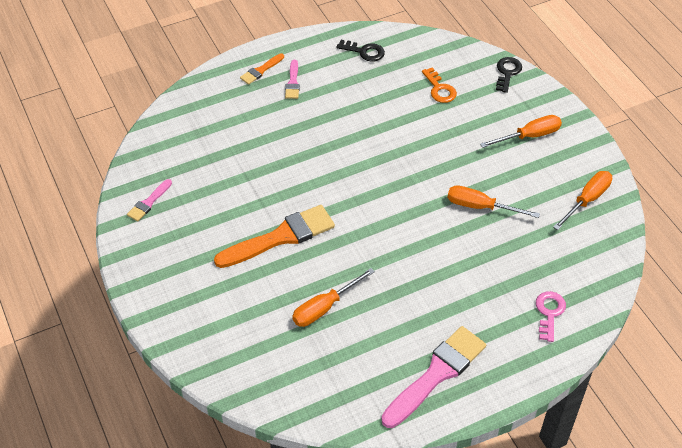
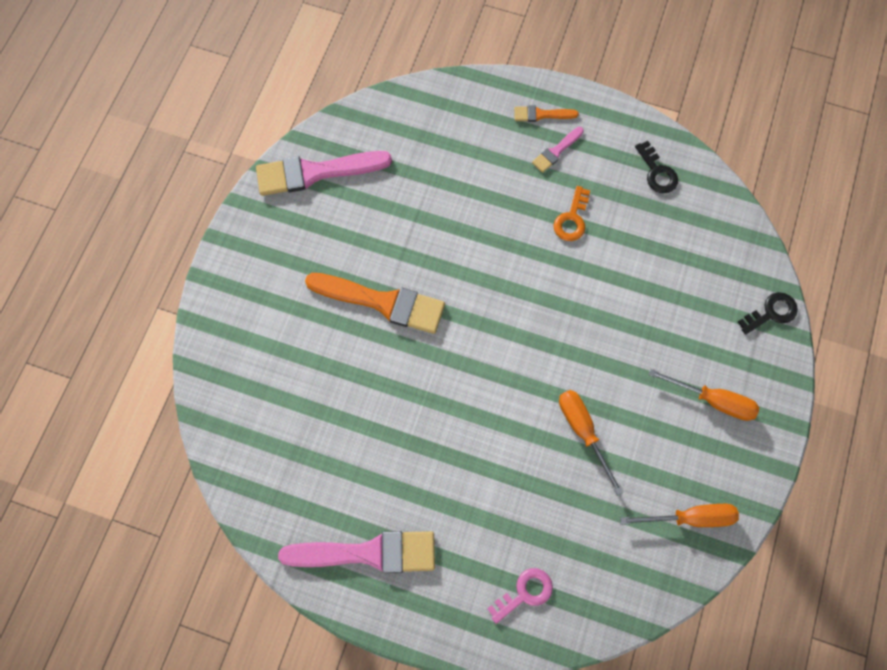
camera: 45 degrees right, 20 degrees up
(149, 202) = (315, 172): pink brush -> pink brush, size x2.06
(324, 307) = (347, 403): orange screwdriver -> none
(439, 89) = (683, 274): orange key -> orange key (572, 219)

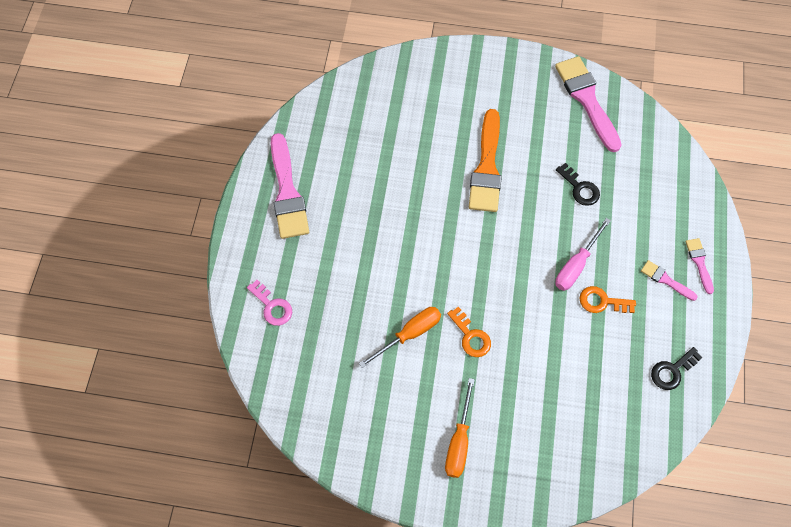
camera: 80 degrees right, 5 degrees down
(525, 234) = (576, 265): none -> pink screwdriver
(541, 114) = (699, 263): orange brush -> pink brush
(594, 364) = (471, 336): none -> orange key
(690, 518) = (351, 430): orange screwdriver -> none
(771, 312) = (556, 489): black key -> black key (580, 188)

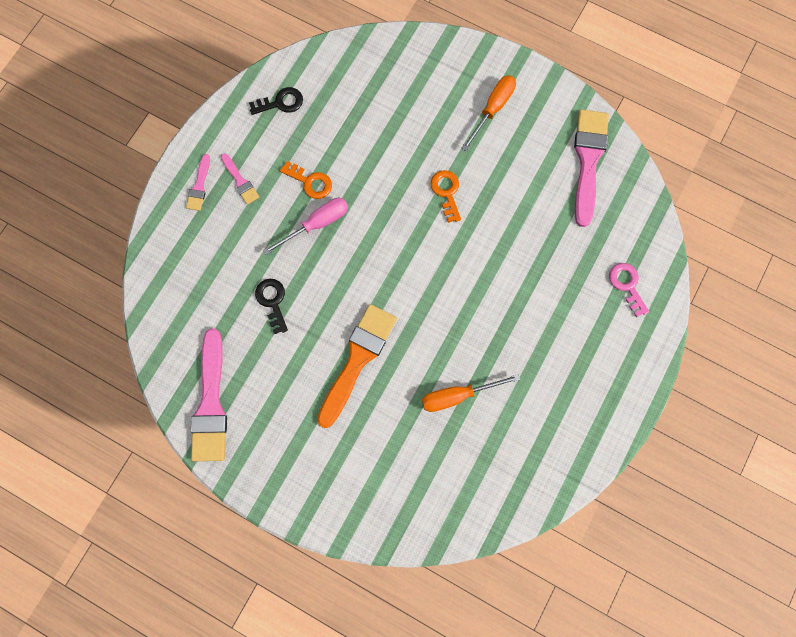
camera: 160 degrees left, 10 degrees up
(287, 192) = (580, 406): pink brush -> pink brush (588, 161)
(409, 334) = (503, 213): orange screwdriver -> orange screwdriver (457, 395)

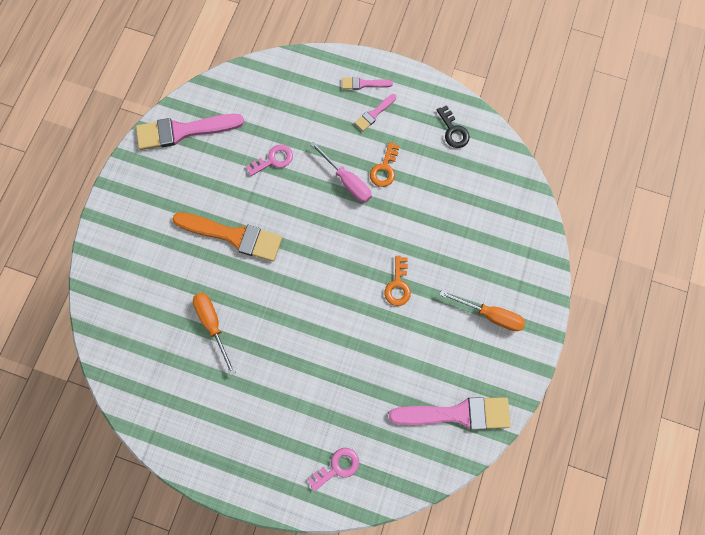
camera: 80 degrees right, 0 degrees up
(272, 301) = (273, 160): black key -> pink key
(446, 192) = (398, 285): orange key -> orange key turned 120 degrees clockwise

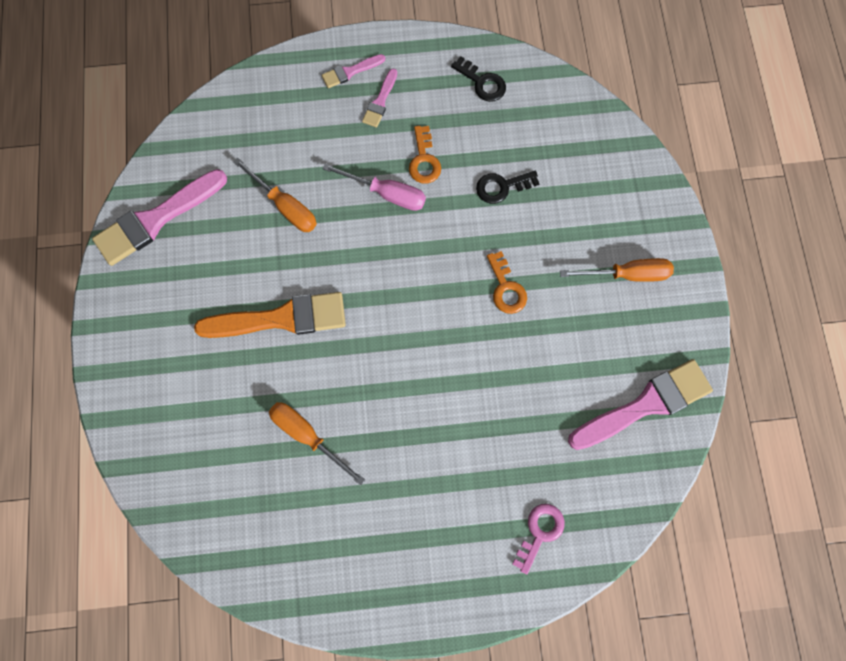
camera: 25 degrees left, 0 degrees up
(273, 160) = (285, 206): pink key -> orange screwdriver
(430, 212) = (501, 187): none -> black key

